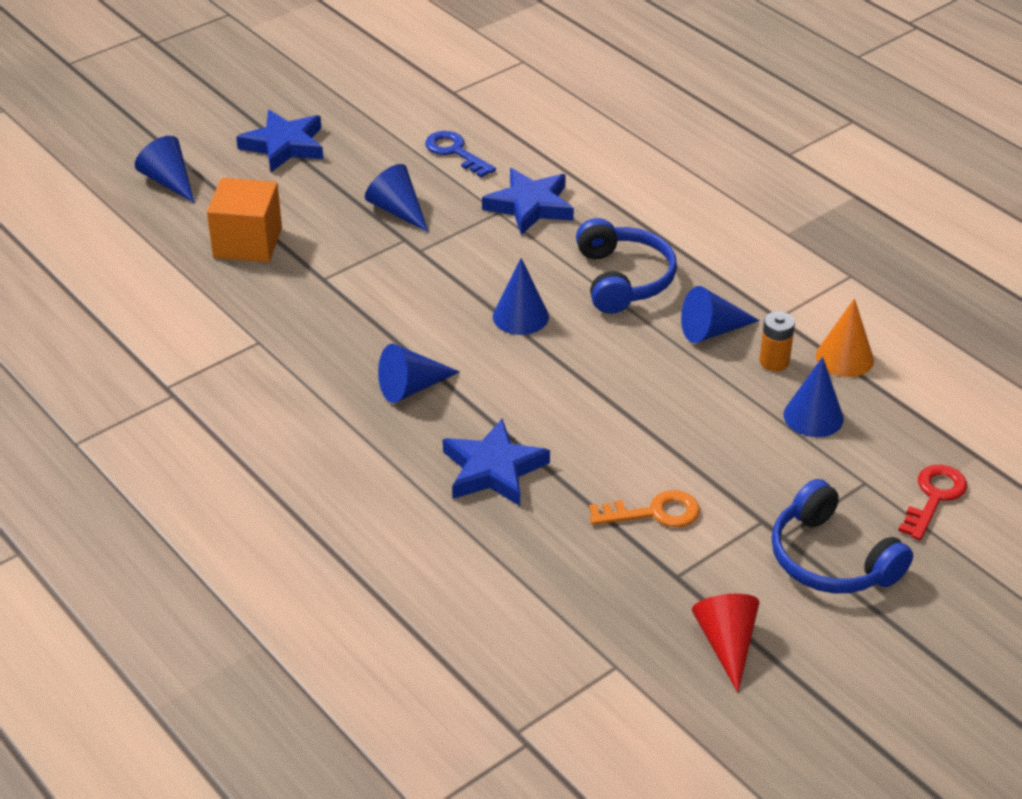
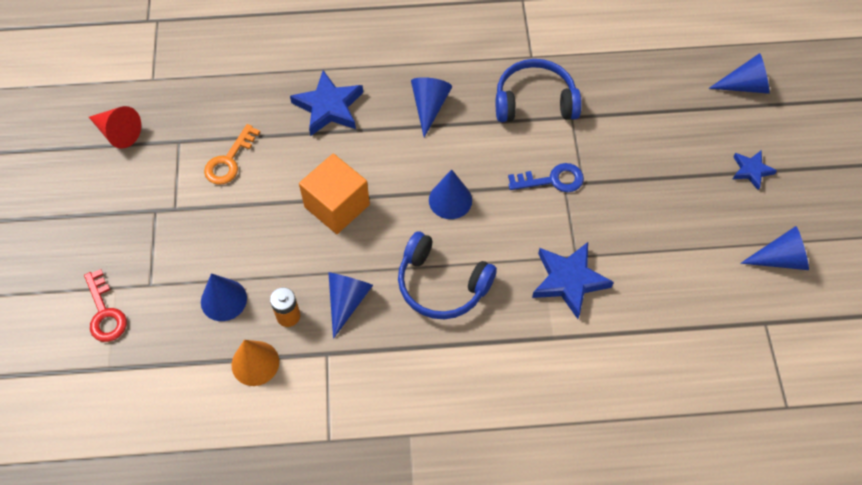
camera: 125 degrees right, 20 degrees up
(248, 243) = (640, 96): orange cube -> orange cube (337, 206)
(284, 146) = (751, 170): blue star -> blue star, size x0.58
(397, 210) = (620, 196): blue cone -> blue cone (780, 259)
(455, 152) = (673, 273): blue key -> blue key (552, 180)
(830, 559) = (118, 221): blue headphones -> blue headphones (534, 101)

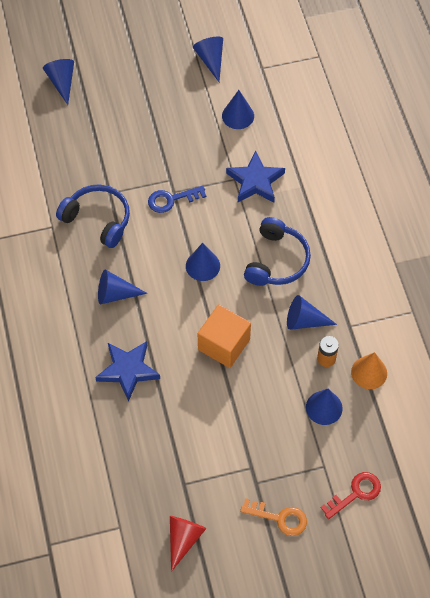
camera: 100 degrees left, 0 degrees up
(229, 160) = (196, 437): orange key -> orange key (279, 518)
(534, 101) = (98, 219): blue headphones -> blue headphones turned 135 degrees clockwise
(552, 180) = (171, 200): blue key -> blue key turned 90 degrees counterclockwise
(680, 277) = (238, 116): none -> blue cone
(751, 170) = (140, 77): blue star -> none

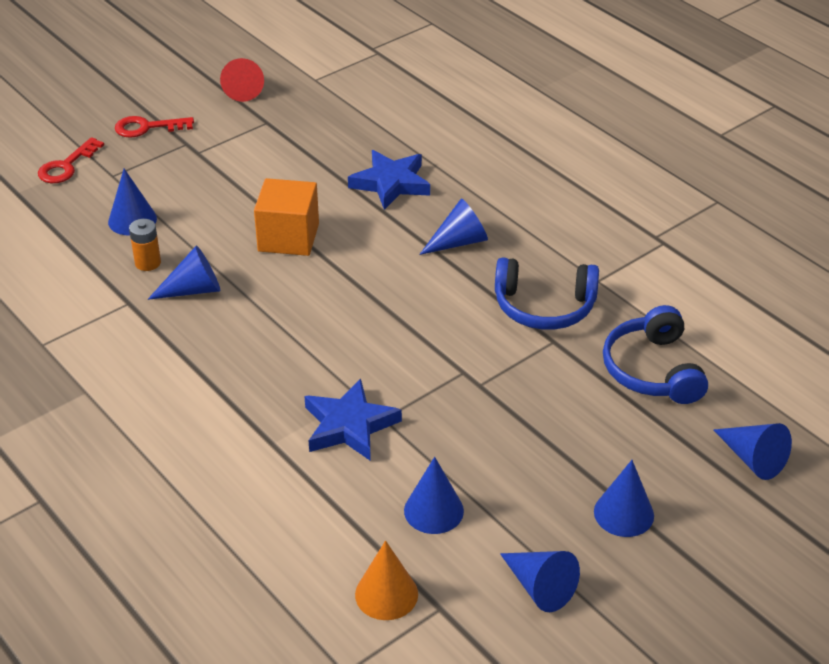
camera: 155 degrees right, 20 degrees down
(171, 200) = (460, 361): blue key -> none
(202, 265) = (365, 303): blue cone -> blue cone (623, 513)
(277, 261) = (264, 340): blue headphones -> blue headphones (652, 370)
(279, 518) = (147, 127): orange key -> red key
(369, 372) = (85, 266): orange cone -> orange cone (386, 594)

